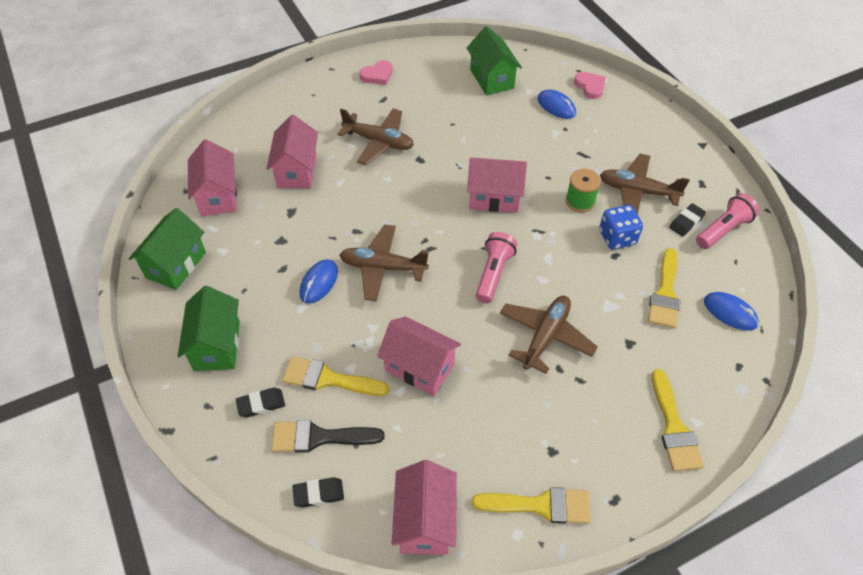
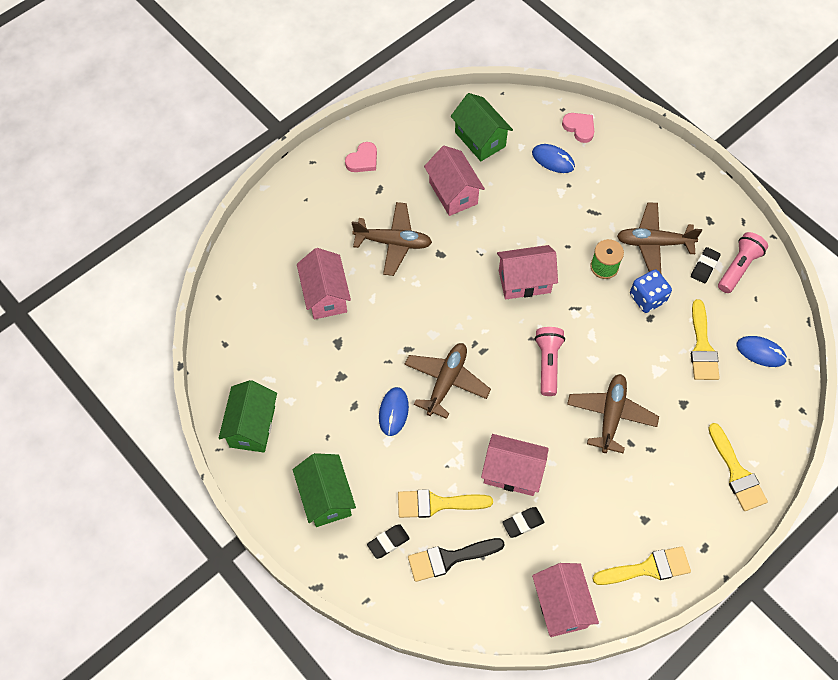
camera: 15 degrees left, 10 degrees up
(218, 196) = (260, 342): pink house -> pink house (453, 193)
(318, 494) = (467, 607): black eraser -> black eraser (523, 523)
(383, 267) = (446, 382): brown plane -> brown plane turned 120 degrees clockwise

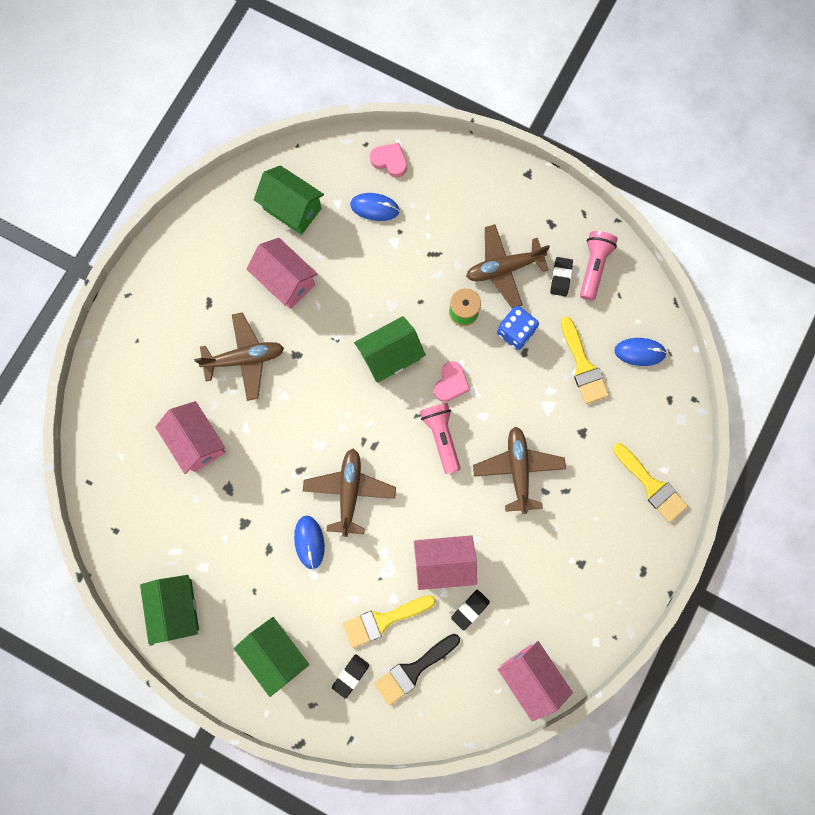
camera: 20 degrees left, 15 degrees up
(363, 160) = (179, 275): pink heart -> pink heart (451, 383)
(524, 281) = (390, 356): pink house -> green house
(648, 568) = (598, 610): yellow brush -> none

